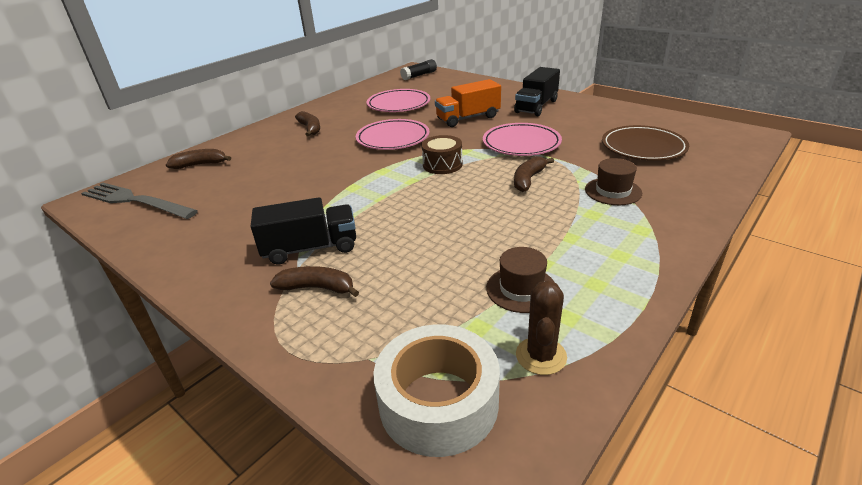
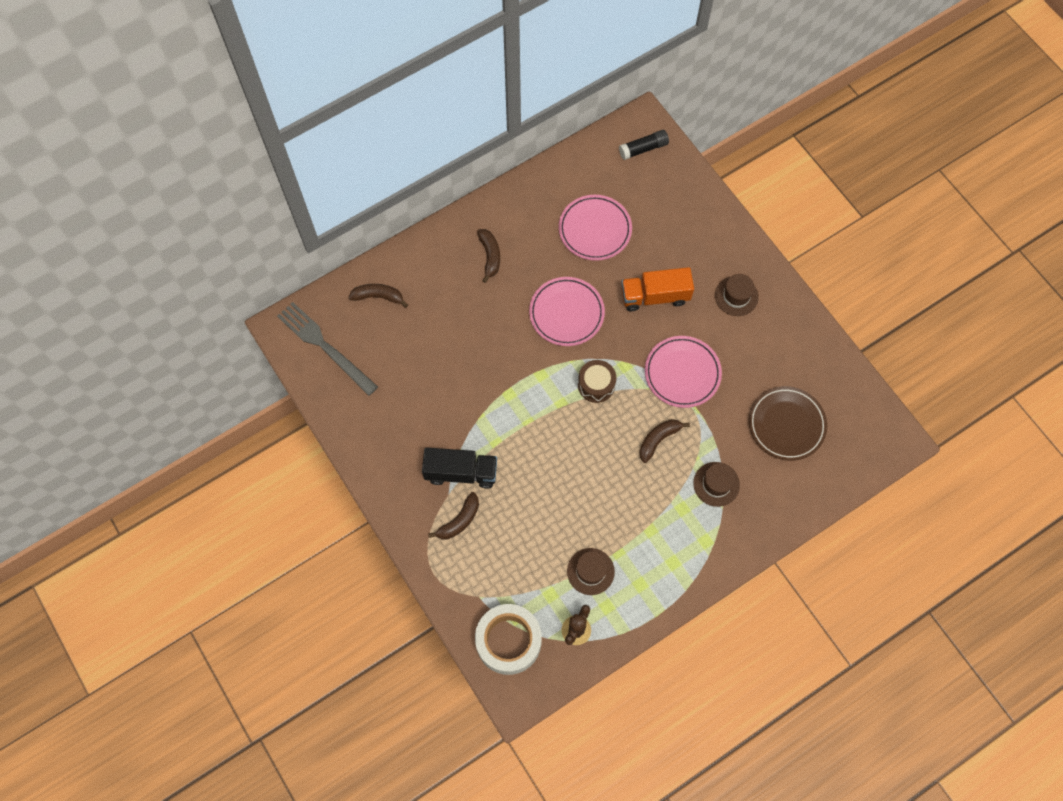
camera: 15 degrees right, 35 degrees up
(317, 288) = (459, 521): brown banana -> brown banana turned 105 degrees clockwise
(536, 106) = (736, 296): black truck -> brown hat

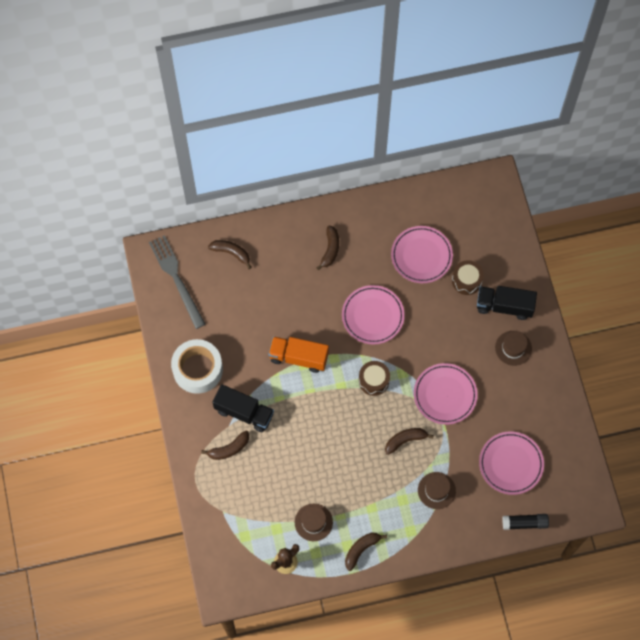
camera: 20 degrees right, 0 degrees up
(508, 641) = (232, 552): white tape -> white tape (197, 369)
(643, 148) = (487, 202): black glue stick -> black glue stick (525, 523)
(655, 240) = (466, 280): none -> brown drum
(655, 296) = (448, 326): orange truck -> orange truck (298, 357)
(658, 583) = (361, 549): none -> brown banana
(708, 254) = (504, 306): none -> black truck
(786, 425) = (511, 464): brown plate -> pink plate

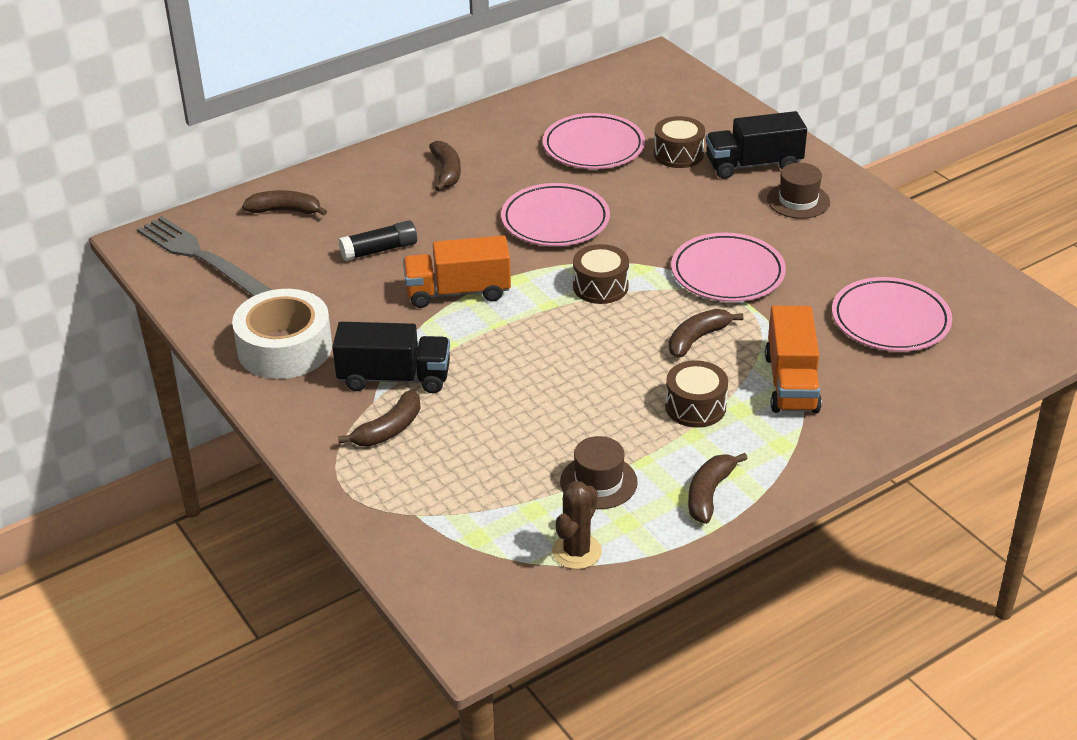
camera: 20 degrees left, 30 degrees down
(381, 489) = (695, 407): none -> brown drum
(436, 490) = (791, 383): brown hat -> orange truck
(525, 523) = (968, 381): black glue stick -> black glue stick (379, 250)

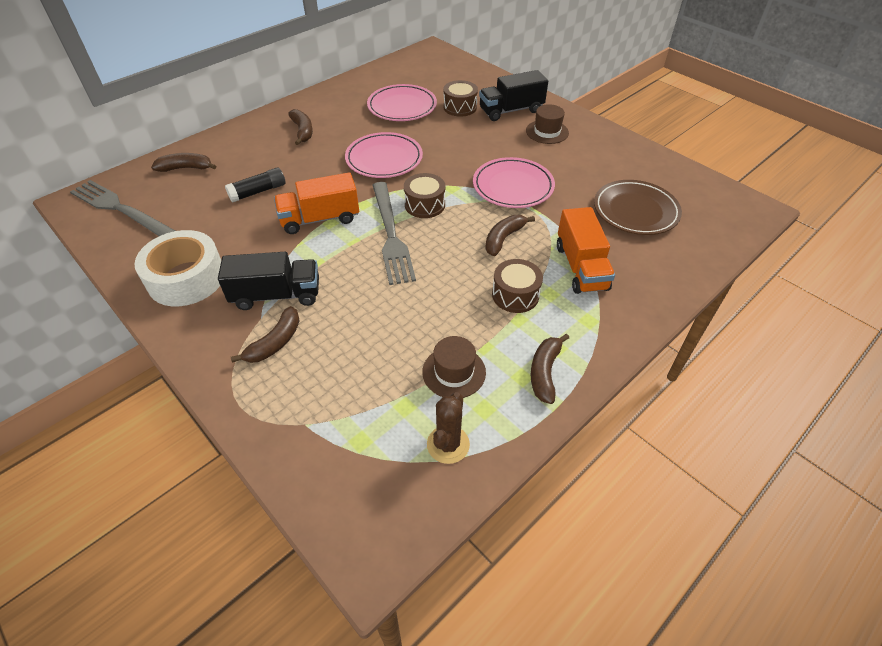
camera: 10 degrees left, 10 degrees up
(548, 320) = (391, 235): none -> grey fork
(890, 320) = (635, 211): pink plate -> brown plate

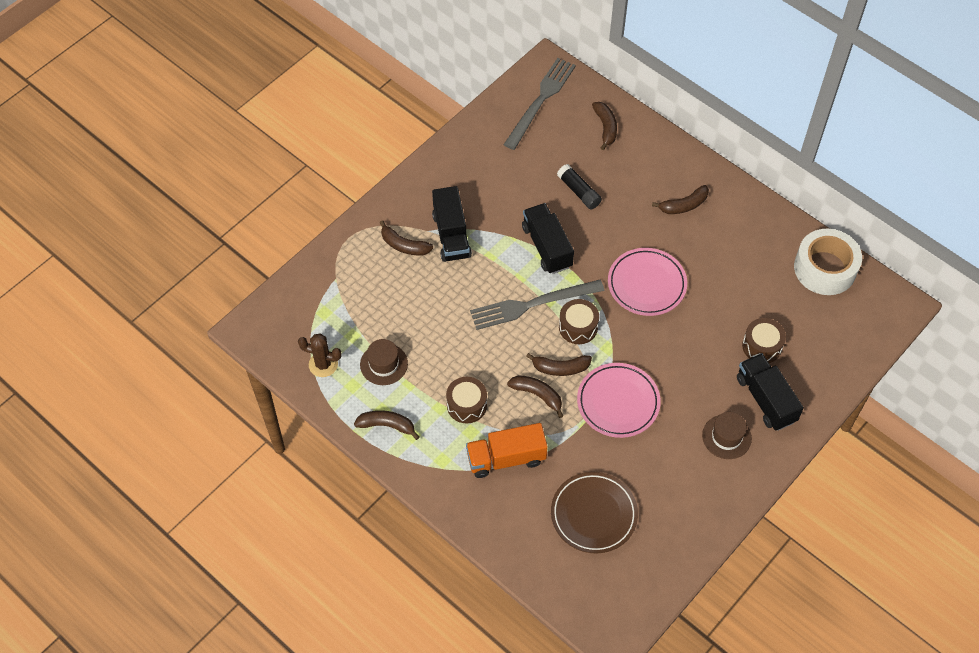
camera: 85 degrees right, 10 degrees up
(186, 278) = (464, 171): white tape -> white tape (825, 268)
(320, 219) = (547, 247): orange truck -> black truck
(402, 107) = (750, 288): pink plate -> none
(472, 220) = (560, 368): none -> brown banana

